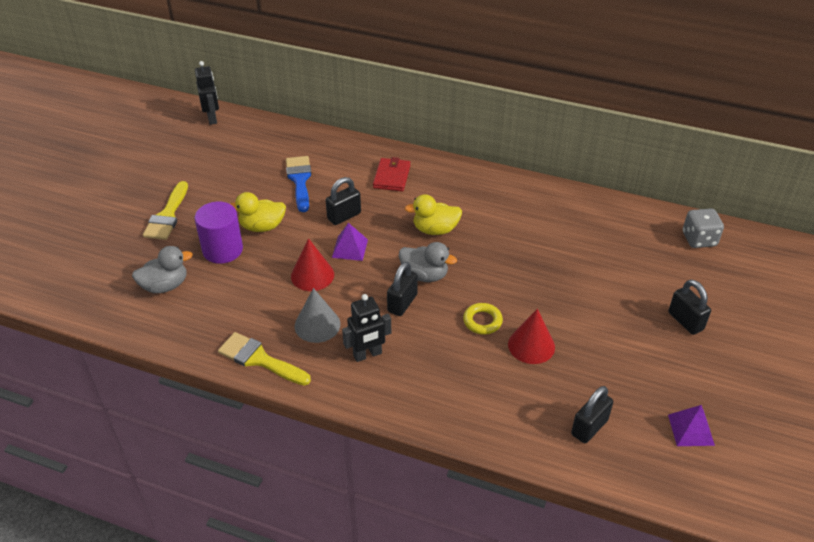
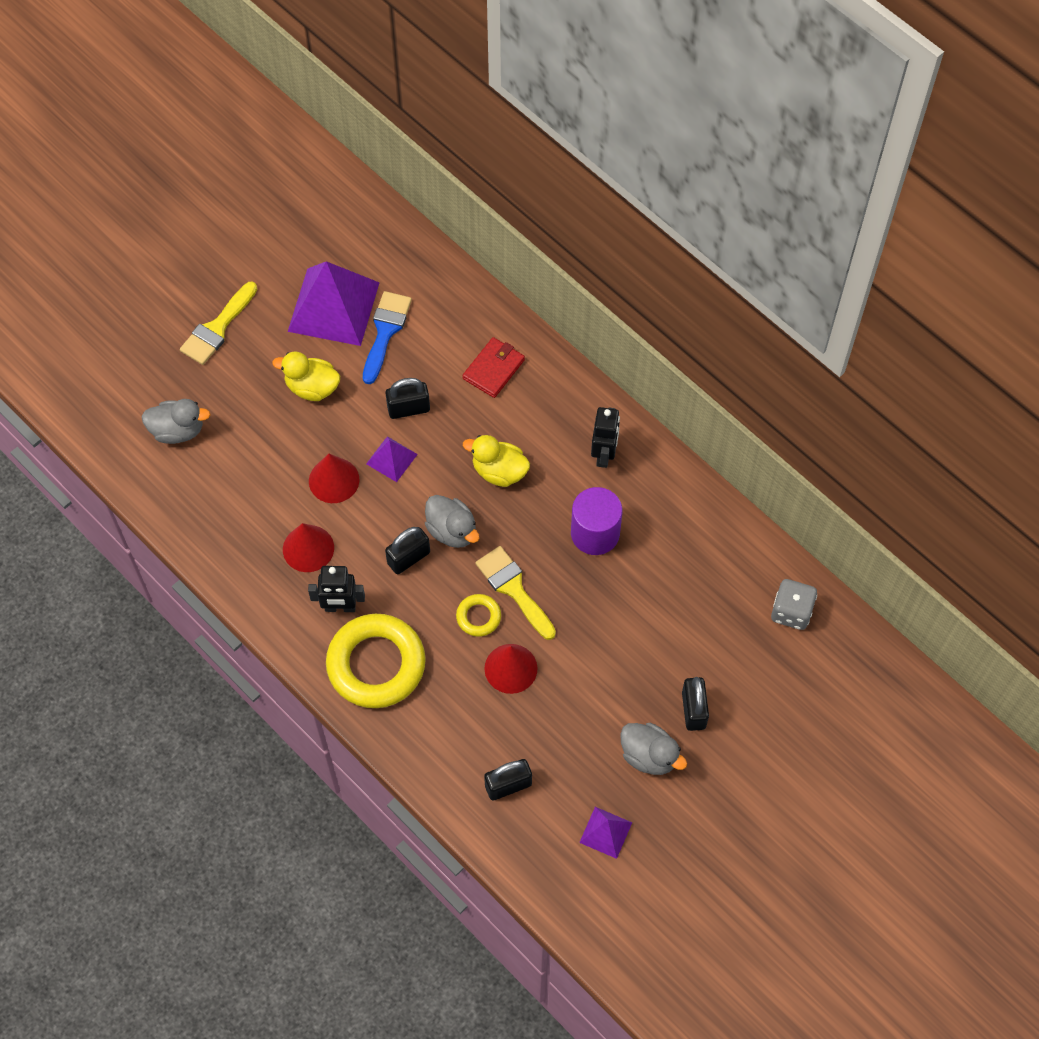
camera: 25 degrees right, 20 degrees up
(212, 118) = (329, 183): black robot -> black robot (604, 454)
(222, 250) = (256, 404): purple cylinder -> purple cylinder (595, 533)
(252, 178) = (333, 307): none -> purple pyramid
(259, 359) = (232, 566): yellow brush -> yellow brush (513, 589)
(317, 325) = (308, 548): grey cone -> red cone
(422, 383) = (376, 664): none -> yellow ring
(679, 363) = (649, 756): none -> grey duck

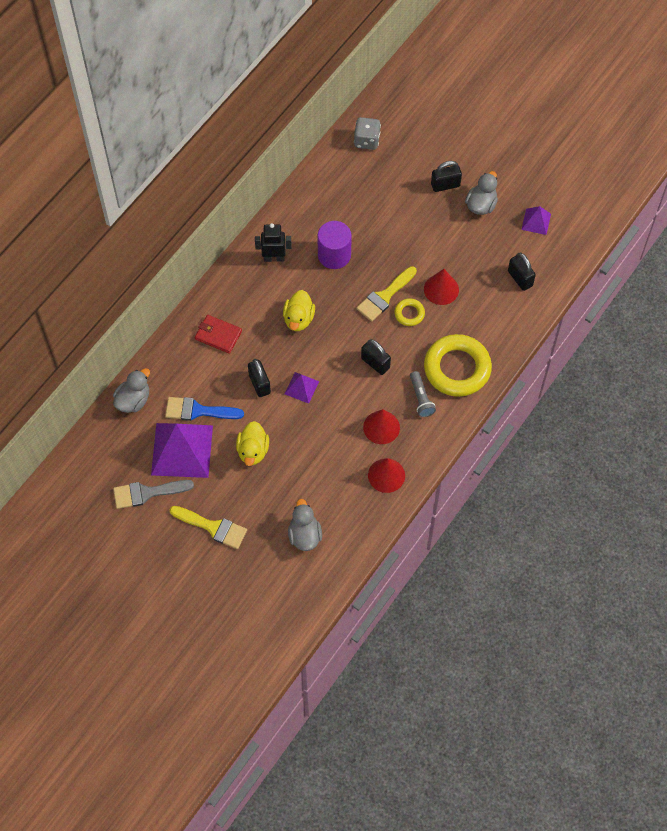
camera: 100 degrees left, 0 degrees up
(283, 261) = (147, 493): none -> grey brush
(334, 480) = (325, 421): red cone -> red cone (386, 475)
(340, 607) = (421, 398): black robot -> grey flashlight
(452, 530) = (349, 340): grey duck -> grey duck (133, 400)

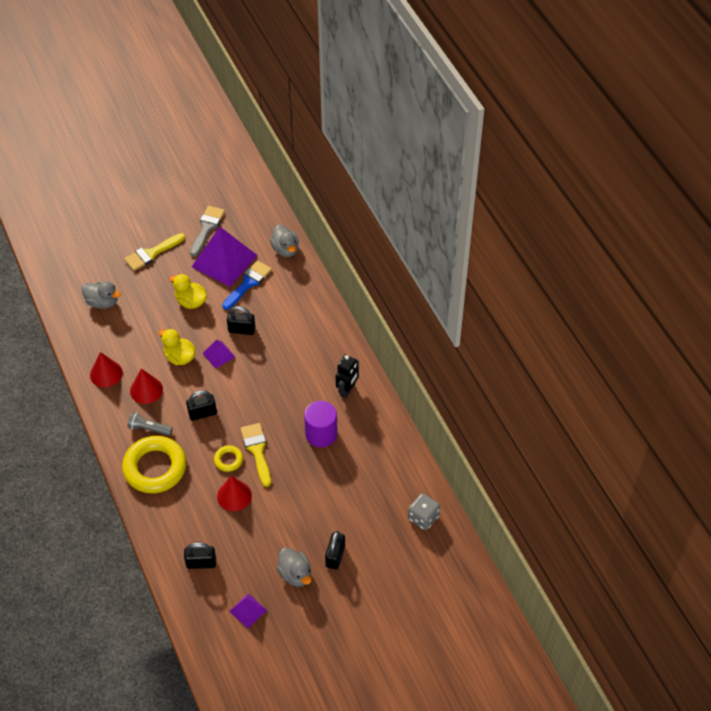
camera: 120 degrees right, 10 degrees down
(218, 335) = (302, 322): red wallet -> none
(298, 319) = (279, 381): yellow duck -> yellow duck (179, 357)

